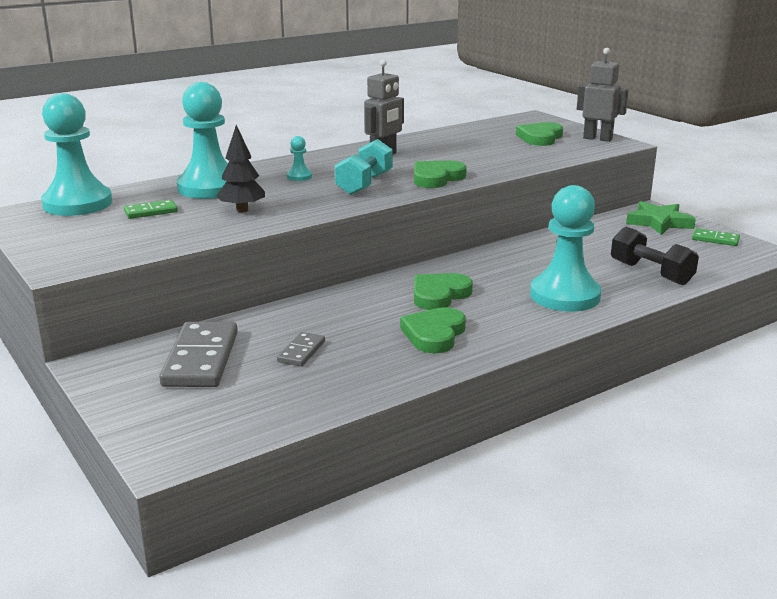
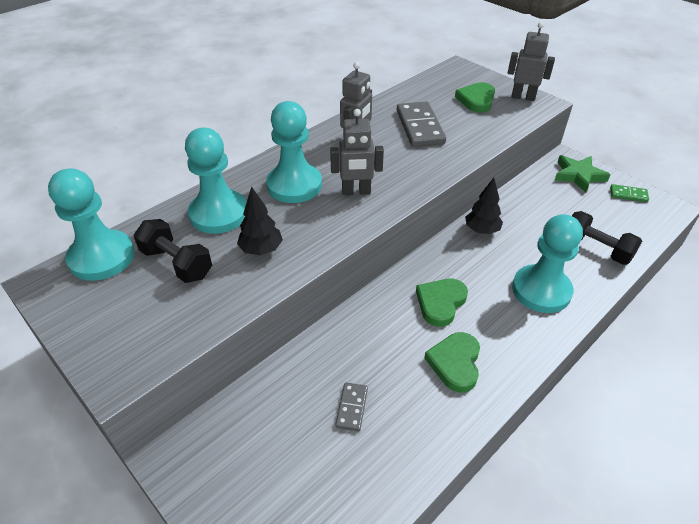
camera: 10 degrees left, 20 degrees up
(151, 212) = (177, 263): green domino -> black dumbbell
(200, 359) = (266, 433): grey domino -> grey domino (419, 127)
(299, 177) = (294, 185): turquoise pawn -> turquoise pawn, size x2.44
(364, 184) = (356, 192): turquoise dumbbell -> grey robot
(436, 178) = (414, 174): green heart -> none
(515, 251) = (481, 230): none -> black tree

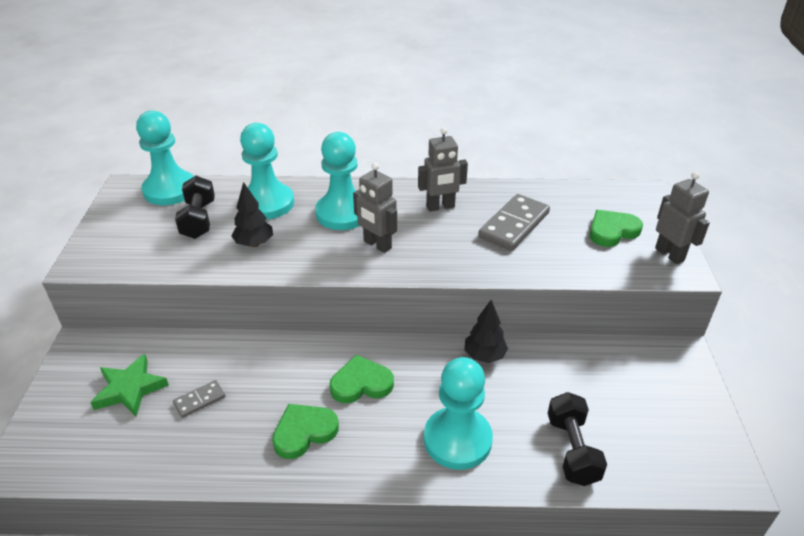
camera: 45 degrees right, 5 degrees down
(578, 175) = (669, 376): green star -> green star (130, 389)
(628, 195) = (700, 431): green domino -> none

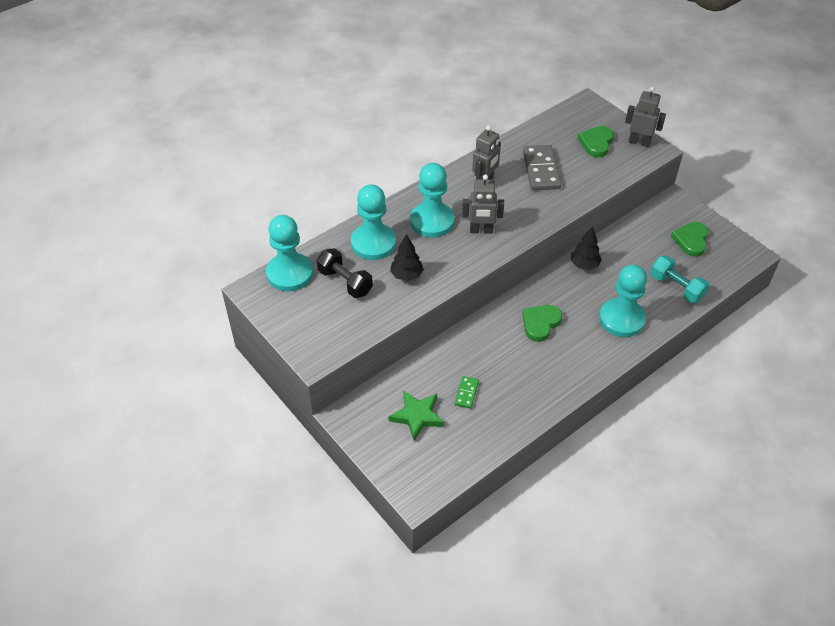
camera: 40 degrees left, 10 degrees up
(199, 400) = (466, 393): grey domino -> green domino
(304, 432) = (544, 369): green heart -> green heart (691, 240)
(572, 449) = (676, 287): black dumbbell -> turquoise dumbbell

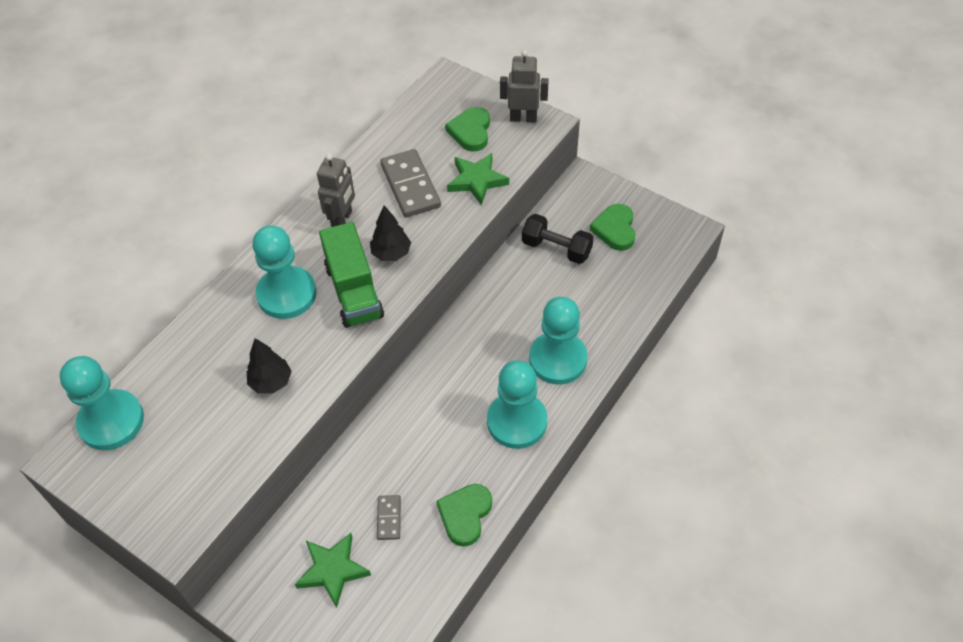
camera: 15 degrees left, 5 degrees up
(345, 282) = (190, 414): black dumbbell -> black dumbbell (556, 248)
(373, 243) = (216, 346): turquoise pawn -> turquoise pawn (517, 421)
(466, 393) = (389, 518): green domino -> grey domino
(481, 230) = (354, 291): grey robot -> green truck
(540, 323) = (459, 392): green heart -> green heart (465, 515)
(584, 265) = (494, 296): black tree -> black tree (391, 253)
(592, 177) = (477, 181): none -> green star
(676, 287) = (613, 298): turquoise dumbbell -> none

